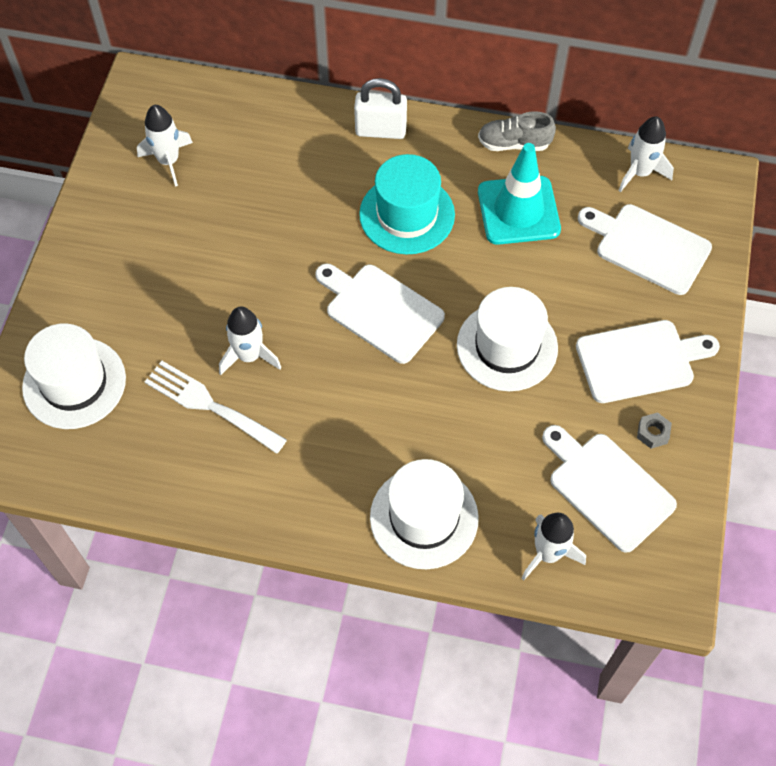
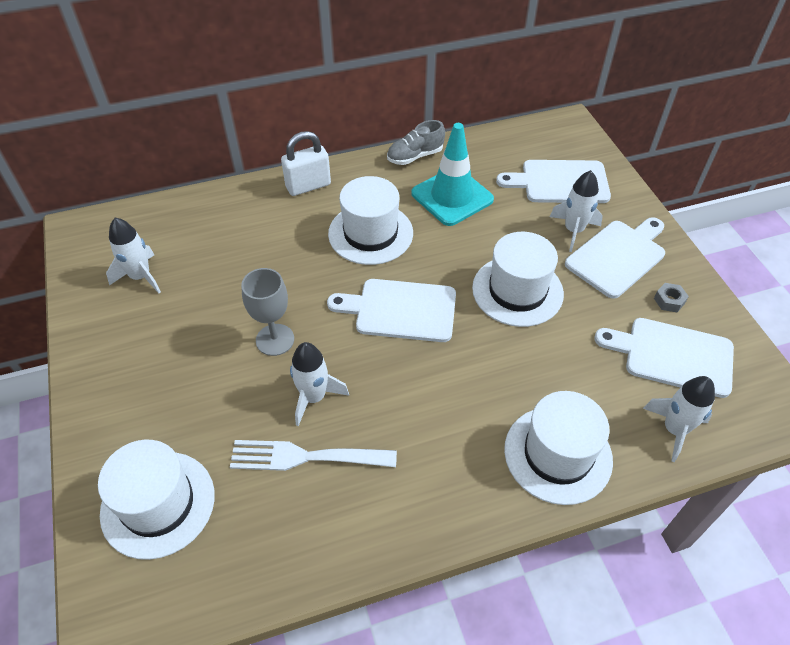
camera: 30 degrees left, 10 degrees down
(249, 284) = (275, 340): none -> grey goblet
(407, 214) = (370, 233): turquoise hat -> white hat
(640, 172) = (516, 140): white rocket -> white rocket (573, 231)

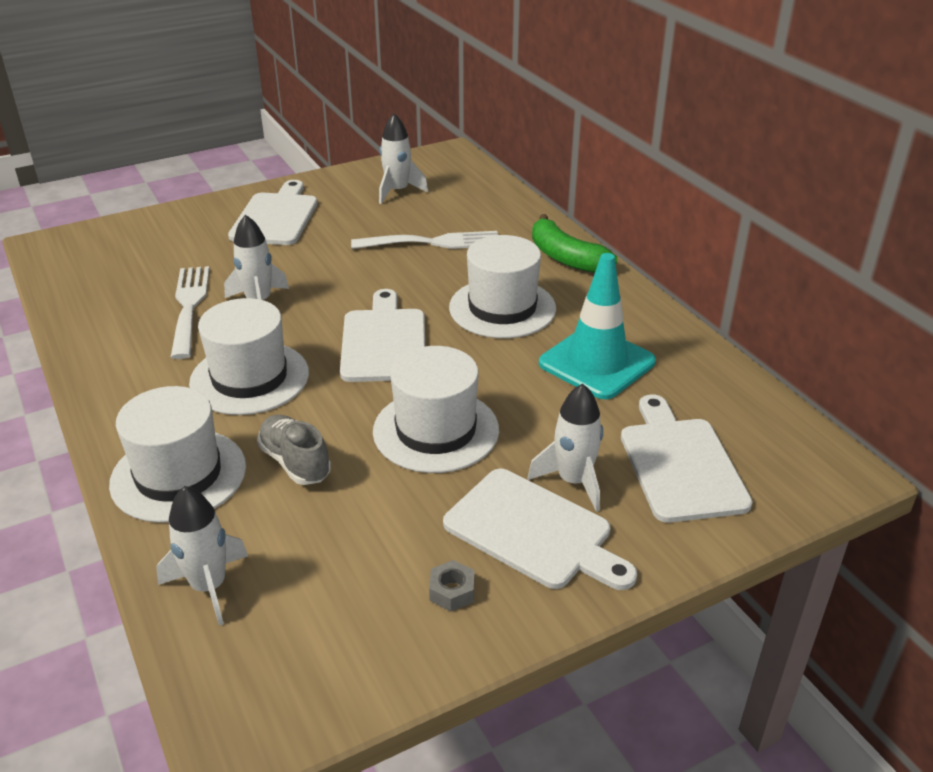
camera: 80 degrees right, 15 degrees down
(158, 504) = (149, 244): white hat -> white hat (249, 378)
(252, 262) = (433, 242): none -> white fork
(275, 340) = (330, 270): grey goblet -> none
(308, 186) = (566, 257): white padlock -> green banana
(415, 156) = (663, 325): grey shoe -> grey shoe (295, 462)
(672, 355) = (340, 591): white cutting board -> white cutting board (276, 217)

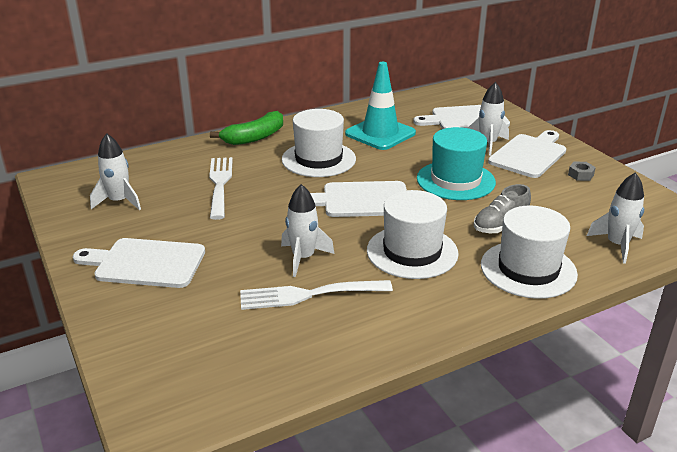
camera: 90 degrees left, 5 degrees down
(436, 430) = (455, 180): white hat -> turquoise hat

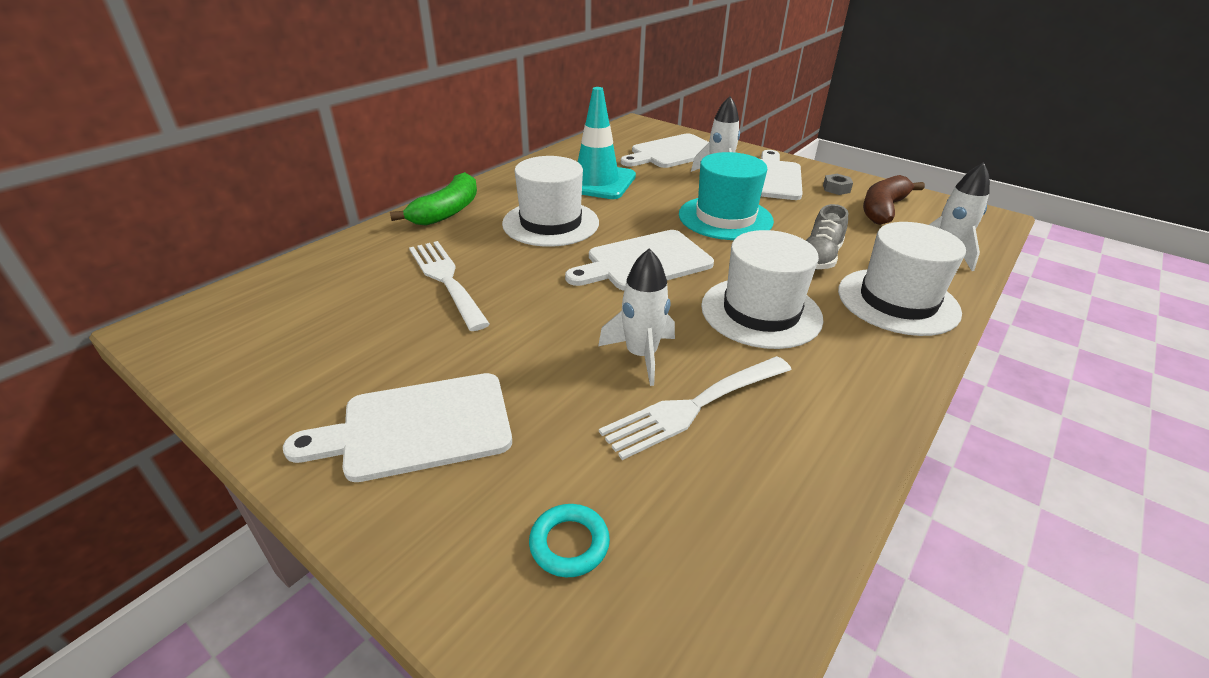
camera: 25 degrees left, 5 degrees up
(119, 202) = (307, 338): white rocket -> none
(180, 338) = (569, 543): none -> turquoise ring
(604, 200) = (883, 209): none -> brown banana

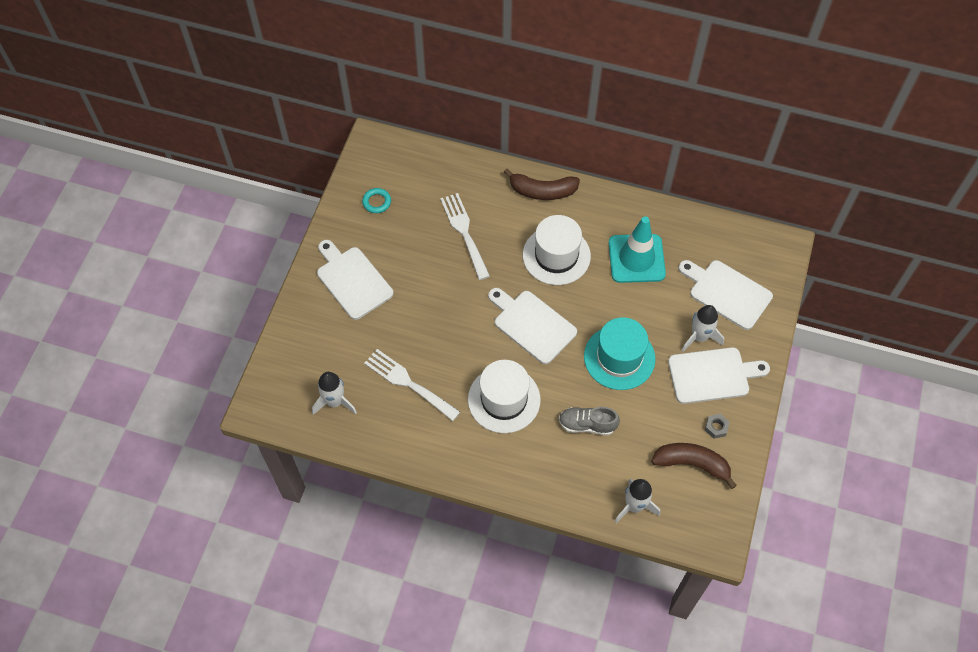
camera: 70 degrees right, 25 degrees up
(446, 280) = (464, 232): white fork -> white fork turned 60 degrees counterclockwise
(447, 211) = (542, 191): green banana -> brown banana
(569, 543) = (317, 359): turquoise ring -> turquoise ring (377, 202)
(641, 355) = (438, 350): white rocket -> white rocket (335, 402)
(897, 301) = (551, 474): white hat -> none

